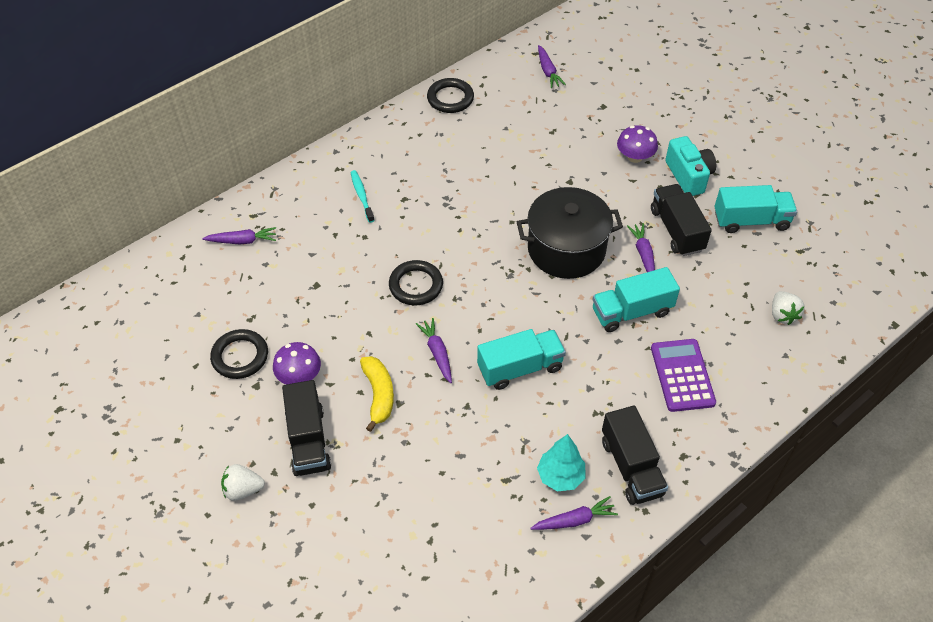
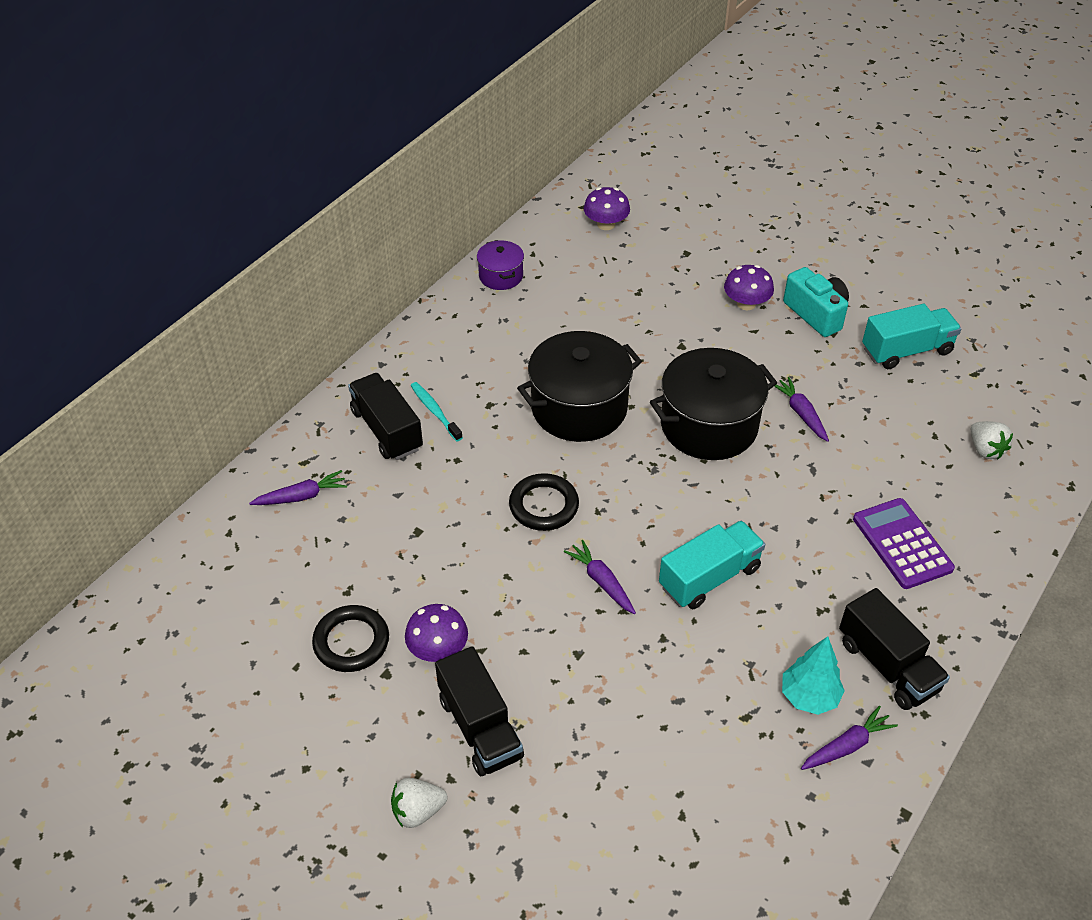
camera: 15 degrees left, 5 degrees down
(379, 395) = (548, 649): yellow banana -> none
(450, 98) = (501, 276): black ring -> purple pot
(471, 215) = (579, 408): none -> black pot
(548, 71) = (606, 224): purple carrot -> purple mushroom
(631, 312) = (814, 482): turquoise truck -> none
(676, 230) = (827, 378): black truck -> black truck (387, 430)

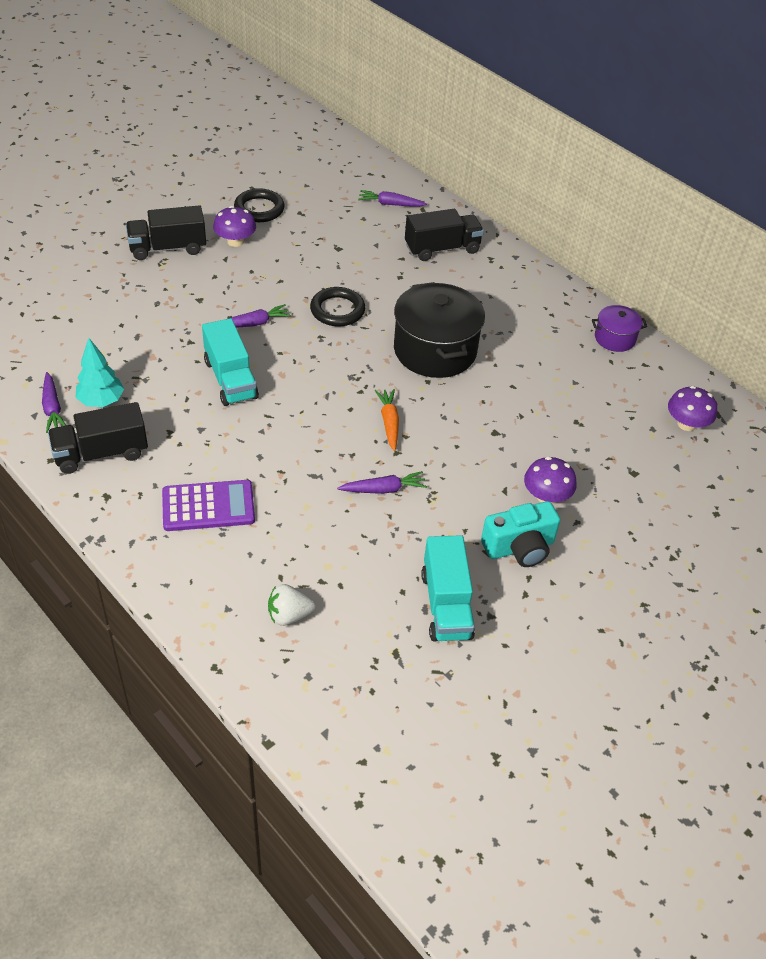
camera: 100 degrees right, 0 degrees up
(301, 496) = (390, 204): purple carrot -> purple carrot turned 105 degrees clockwise
(418, 811) = (127, 216): white strawberry -> none
(435, 411) = (454, 274): turquoise toothbrush -> none
(709, 425) = (389, 423): black pot -> orange carrot

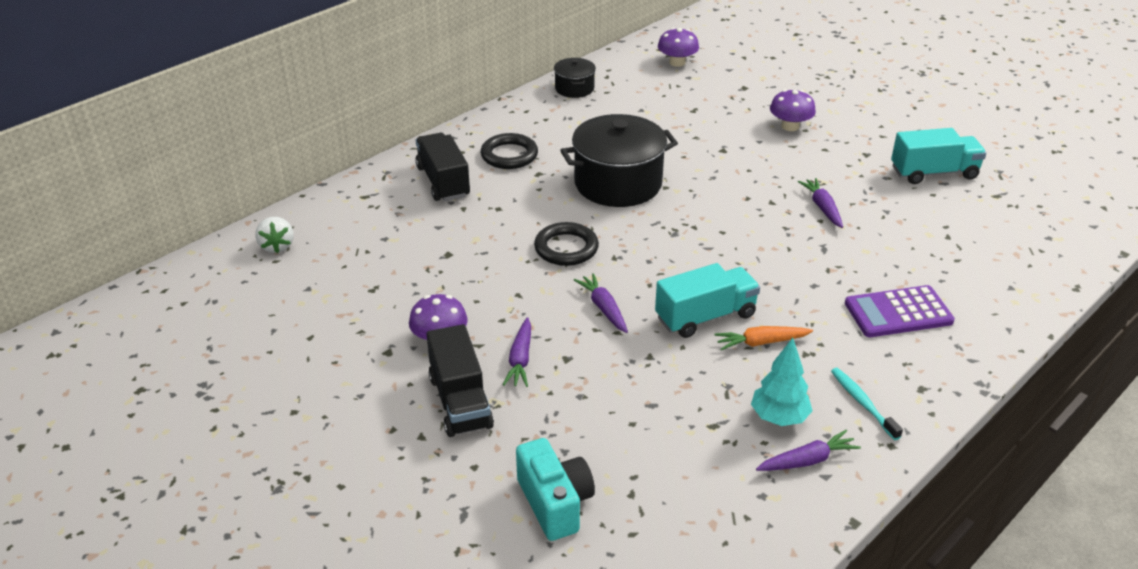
camera: 90 degrees left, 10 degrees down
(101, 453) = (862, 403): black truck -> turquoise toothbrush
(208, 506) = (898, 312): purple calculator -> purple calculator turned 90 degrees counterclockwise
(259, 209) = (364, 325): black ring -> black ring (509, 155)
(289, 615) = (995, 251): white strawberry -> white strawberry (277, 246)
(389, 423) = (733, 207): orange carrot -> orange carrot (761, 343)
(390, 204) = (354, 219): purple carrot -> purple carrot (520, 359)
(519, 548) = (854, 139): turquoise camera -> turquoise camera (555, 503)
(614, 338) = (574, 88): purple pot -> black pot

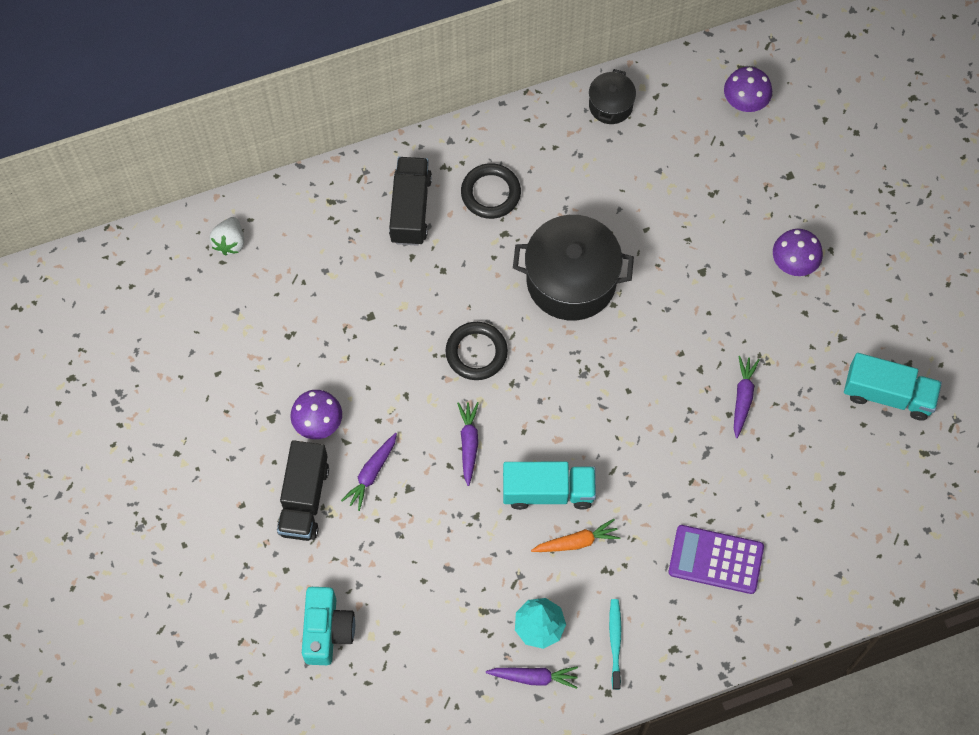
camera: 25 degrees right, 30 degrees up
(761, 343) = (576, 542): orange carrot -> orange carrot turned 150 degrees clockwise

